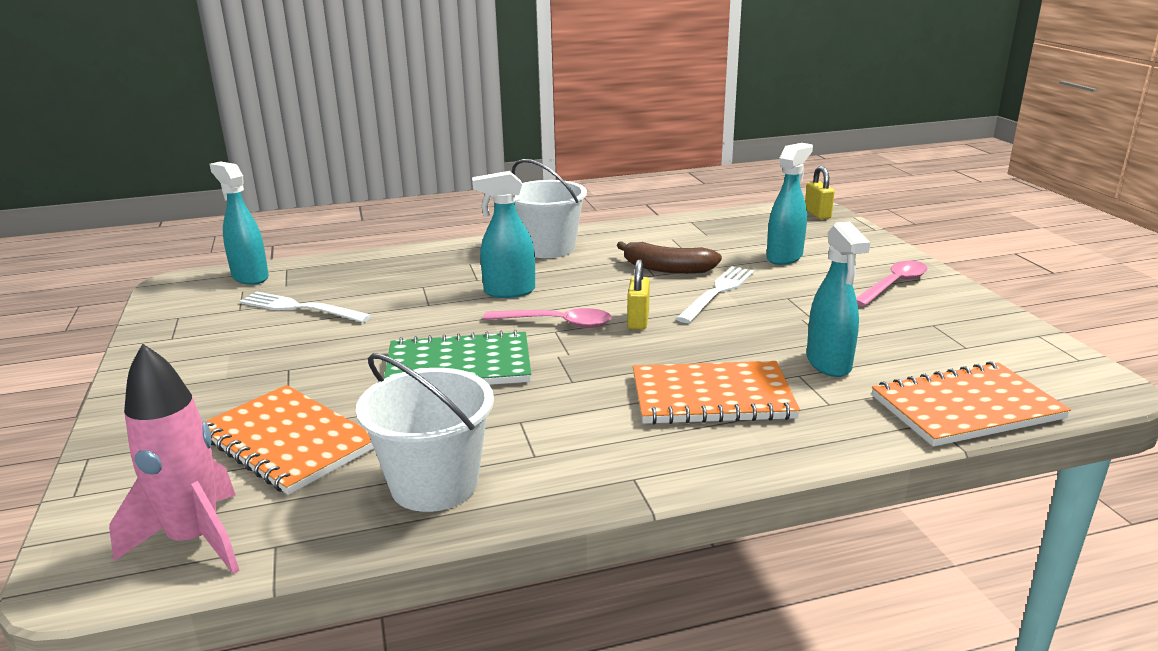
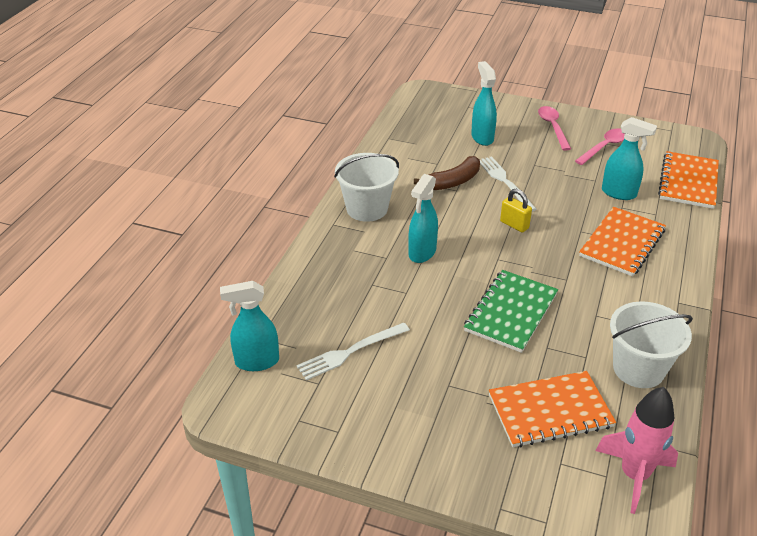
camera: 55 degrees left, 15 degrees up
(557, 323) = (488, 254): pink spoon -> pink spoon (604, 147)
(817, 214) = (432, 94): yellow padlock -> none

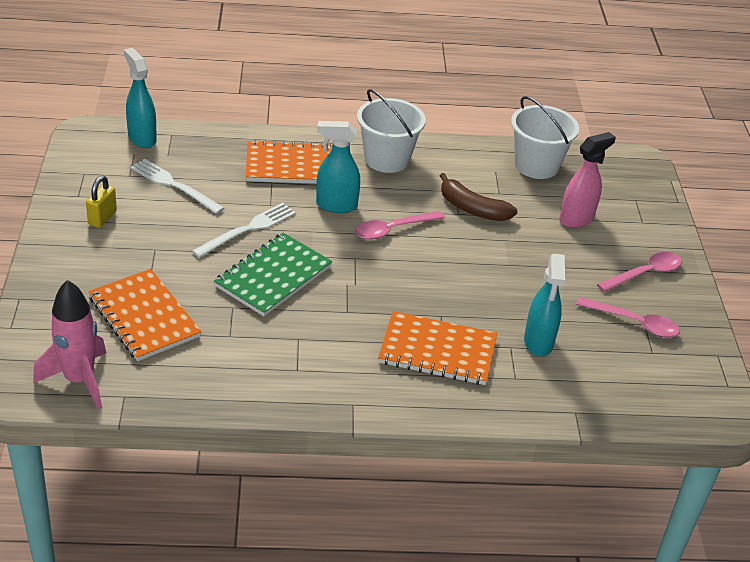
camera: 65 degrees right, 0 degrees up
(466, 229) = (392, 229): none -> pink spoon
(482, 137) = (576, 219): turquoise spray bottle -> pink spray bottle
(505, 182) = (498, 247): white fork -> white fork (248, 229)
(511, 312) = (273, 276): green notebook -> green notebook turned 60 degrees counterclockwise
(514, 225) = (421, 263): yellow padlock -> yellow padlock (102, 218)
(638, 369) = (227, 376): white bucket -> white bucket (536, 165)
(688, 182) = (608, 406): orange notebook -> orange notebook (292, 166)

